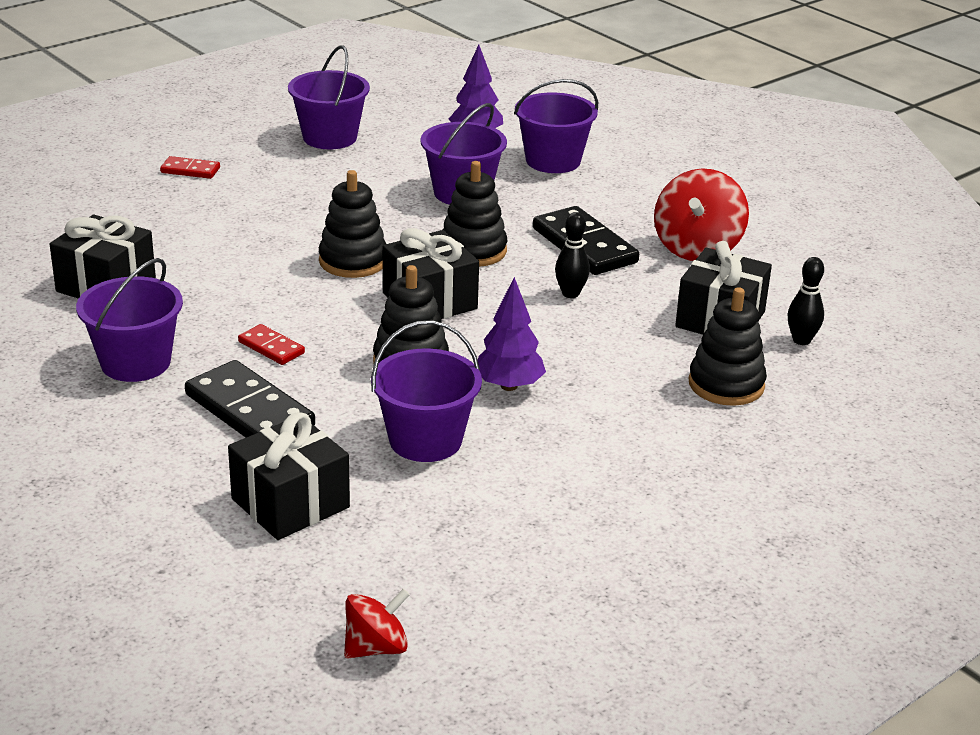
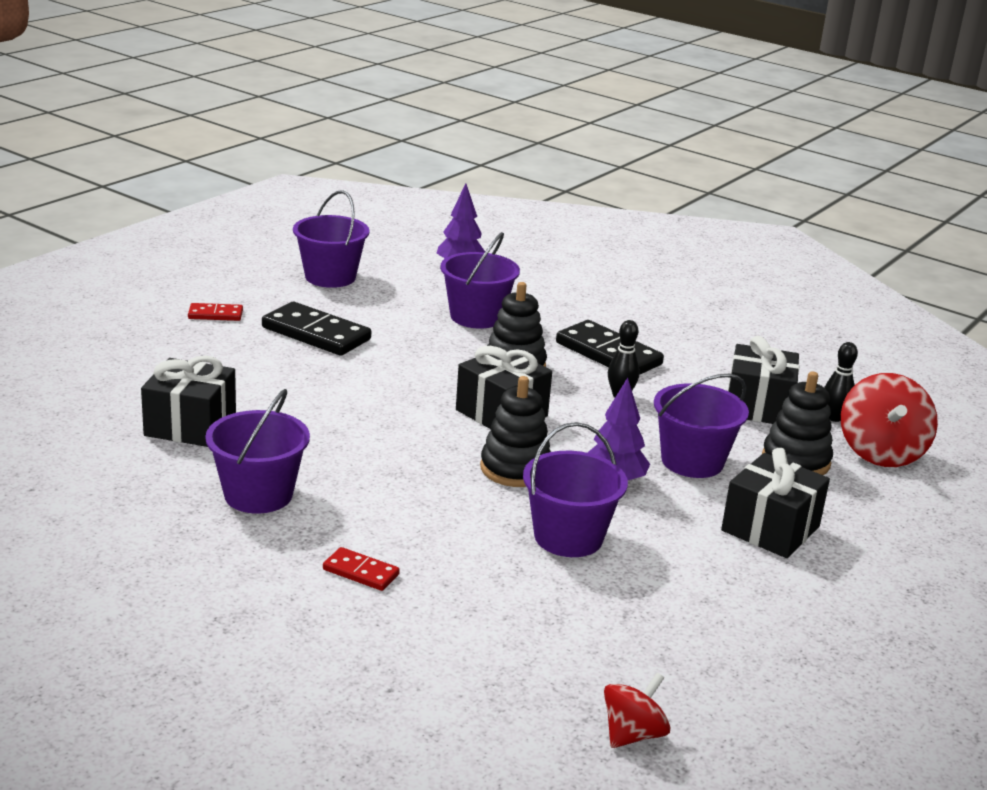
camera: 15 degrees left, 5 degrees down
(250, 410) = (392, 528): black domino -> black domino (316, 333)
(271, 347) = (380, 468): red domino -> red domino (361, 572)
(290, 503) = (478, 609): black gift -> black gift (770, 529)
(353, 261) = (412, 384): black stacking toy -> none
(553, 161) = (539, 284): purple bucket -> purple bucket (692, 461)
(697, 248) = (703, 348): red spinning top -> red spinning top (880, 452)

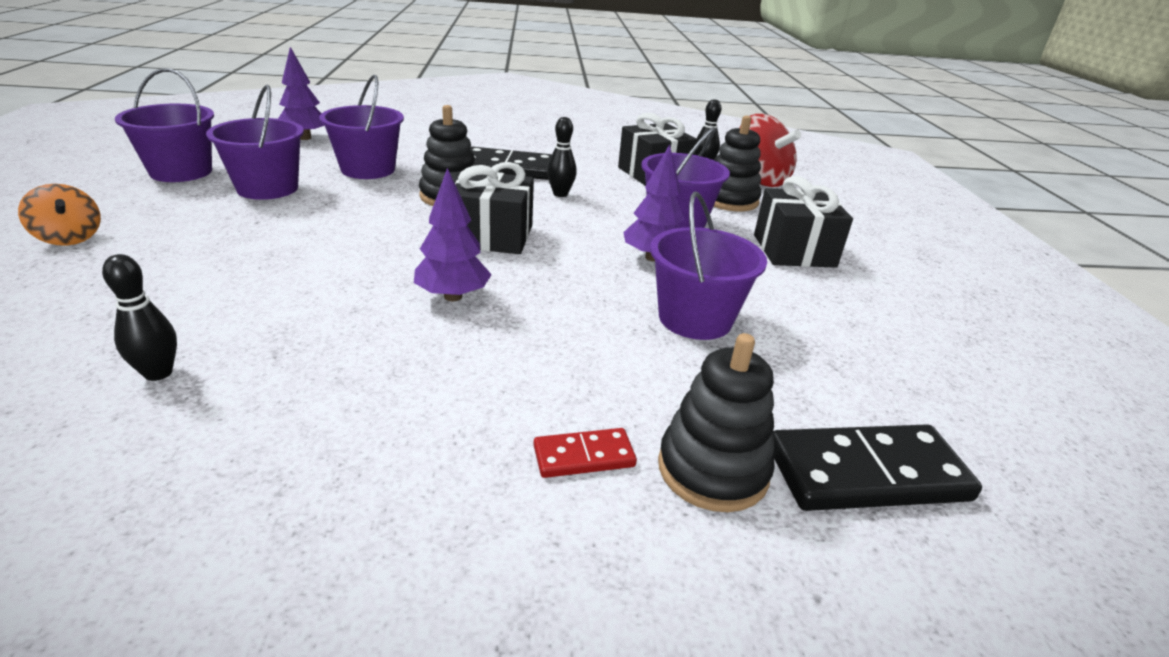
camera: 40 degrees left, 5 degrees up
(190, 425) = (158, 373): black gift -> black bowling pin
(215, 314) = (69, 238): red domino -> orange spinning top
(258, 494) = (350, 421): purple bucket -> purple bucket (267, 188)
(316, 333) = (222, 223): black domino -> black domino (866, 473)
(408, 448) = (453, 296): none -> purple tree
(515, 469) = (569, 278): black stacking toy -> black stacking toy (712, 470)
(632, 734) = (1029, 484): red spinning top -> none

